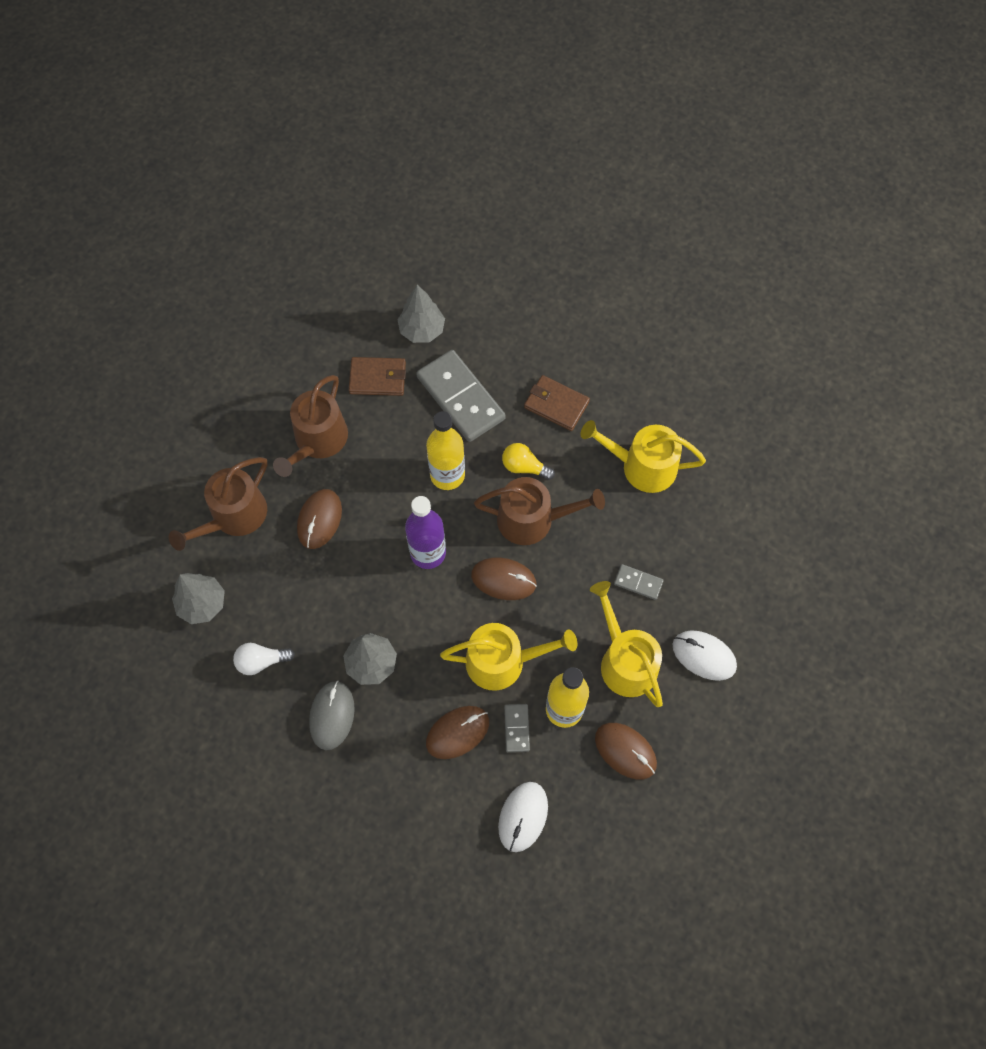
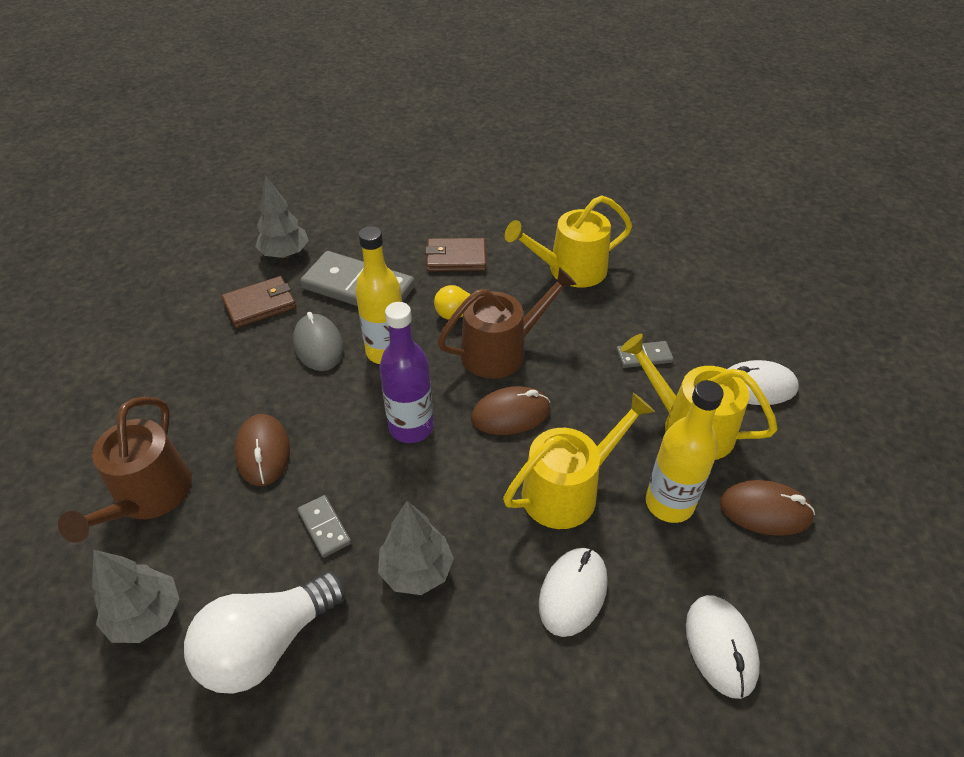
camera: 30 degrees left, 20 degrees down
(261, 661) = (267, 644): white light bulb -> white light bulb, size x1.84
(318, 441) = (220, 381): brown watering can -> none
(332, 715) = (402, 661): grey mouse -> grey mouse (318, 345)
(457, 732) = (573, 592): brown mouse -> white mouse
(516, 728) = (635, 550): grey domino -> grey domino (324, 527)

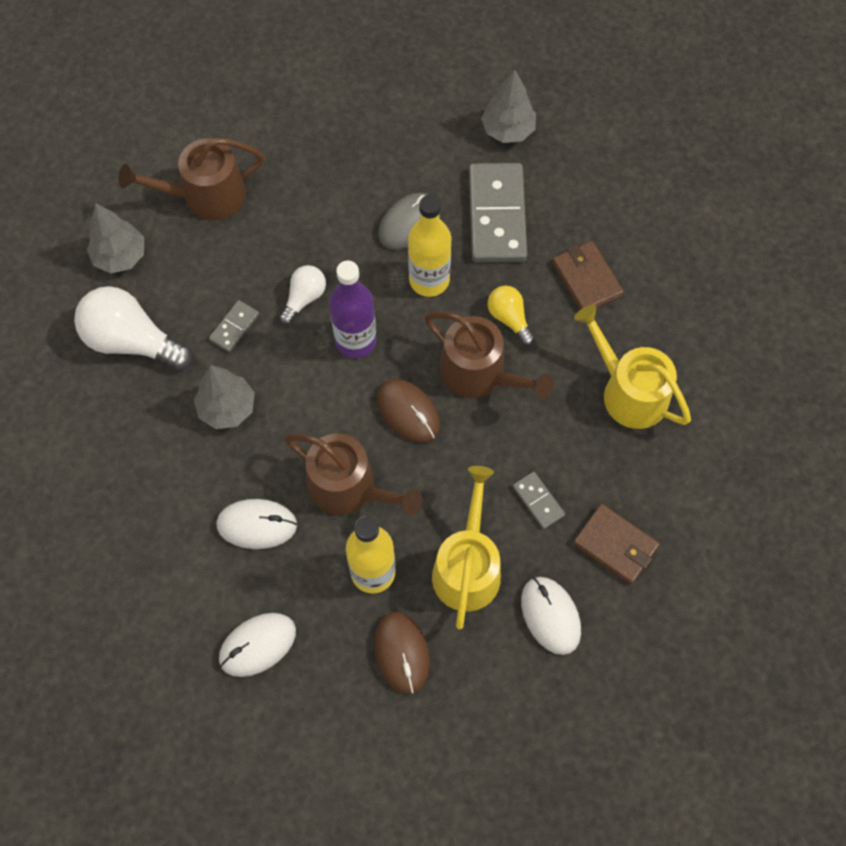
camera: 65 degrees right, 20 degrees up
(260, 305) = (431, 150): brown wallet -> brown wallet (615, 545)
(263, 452) = (279, 247): brown mouse -> none
(336, 452) = (304, 298): none -> white light bulb
(567, 490) = (349, 488): yellow watering can -> brown watering can

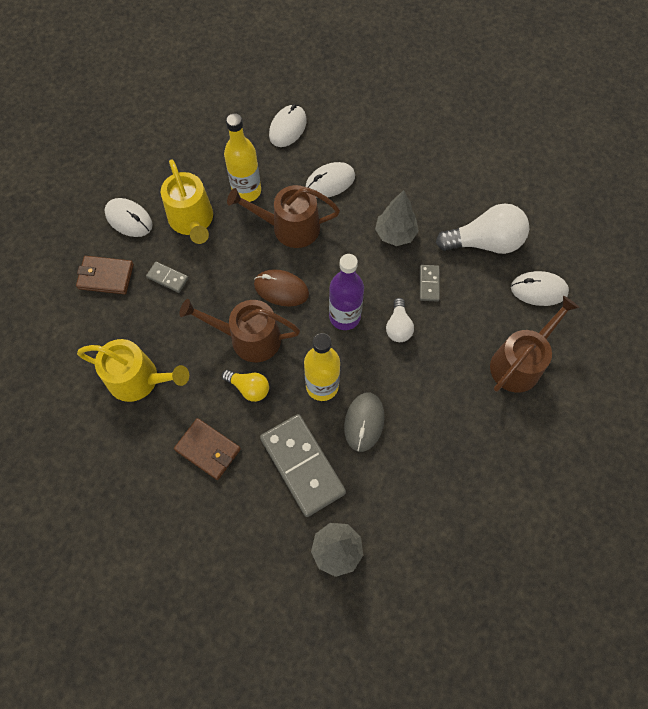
camera: 150 degrees right, 0 degrees up
(120, 256) = (538, 290): grey tree -> white mouse
(402, 653) = (206, 161): brown mouse -> none

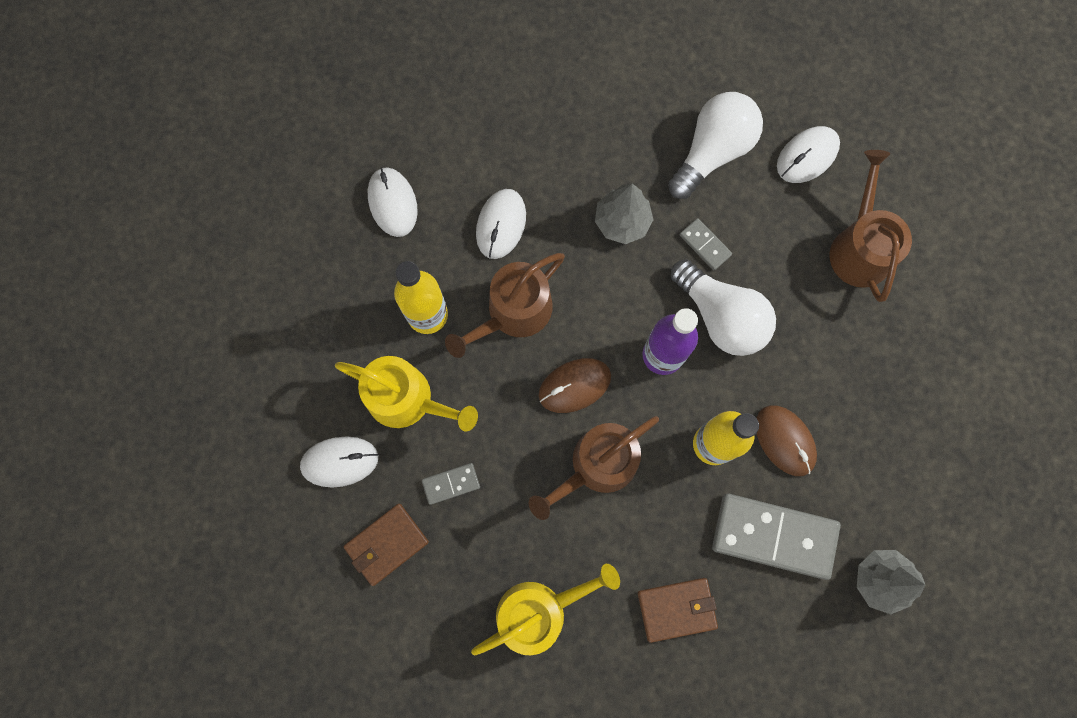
camera: 45 degrees left, 10 degrees up
(249, 388) = (650, 513): yellow light bulb -> none
(364, 422) = (785, 440): grey mouse -> brown mouse
(398, 327) = (721, 316): white light bulb -> white light bulb, size x1.84

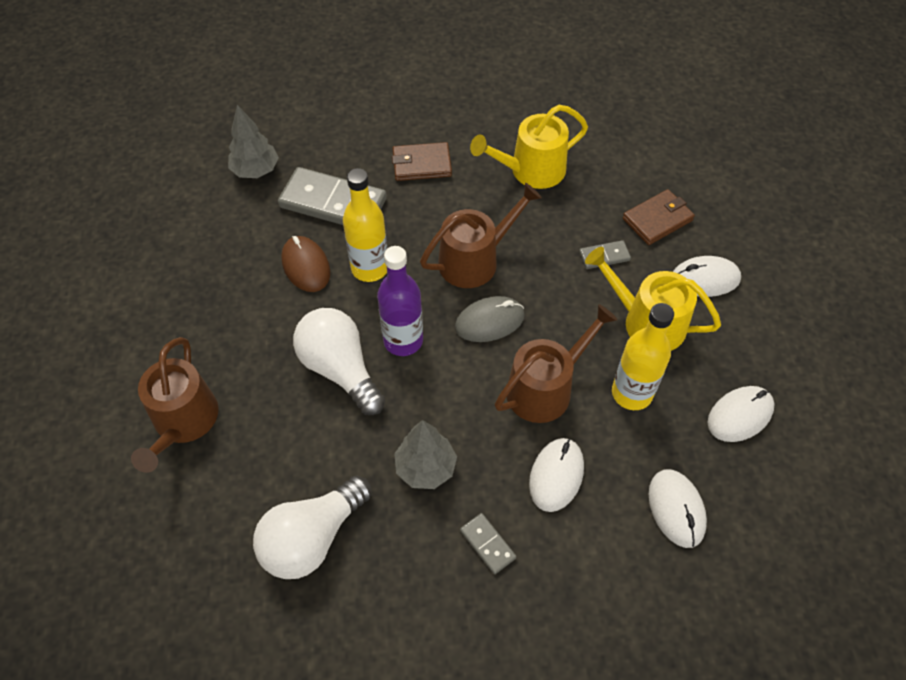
camera: 175 degrees left, 20 degrees down
(574, 386) = (489, 321): brown mouse -> grey mouse
(705, 245) = (342, 437): grey domino -> grey domino (487, 544)
(807, 156) = (207, 523): white mouse -> white mouse (740, 415)

